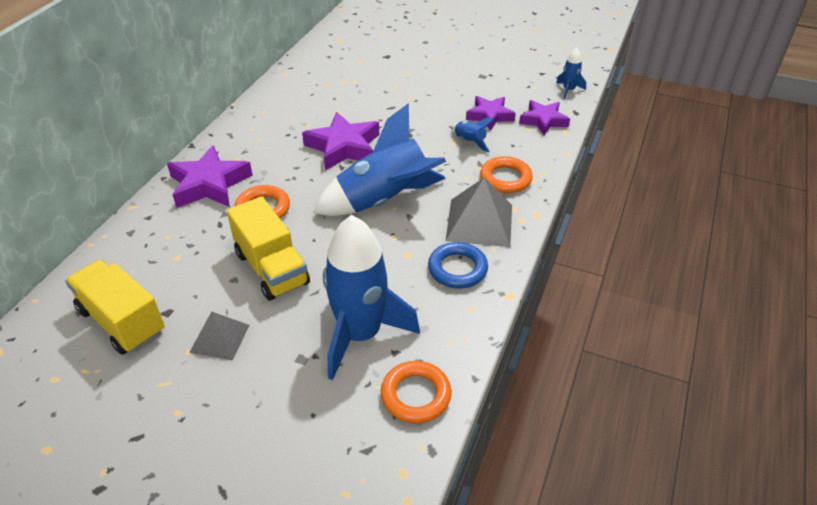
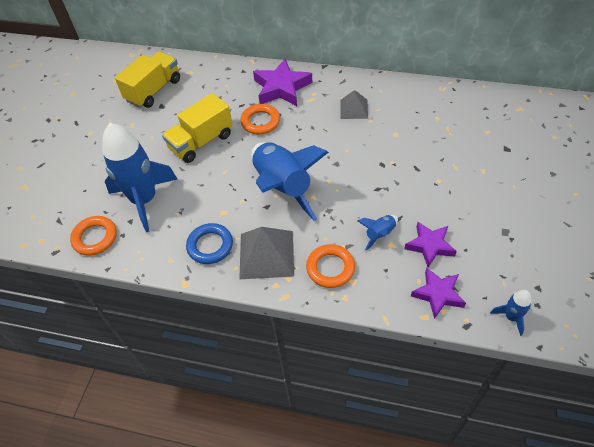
camera: 85 degrees right, 10 degrees up
(219, 338) = (141, 134): grey pyramid -> grey pyramid (354, 109)
(344, 147) = (346, 149): purple star -> none

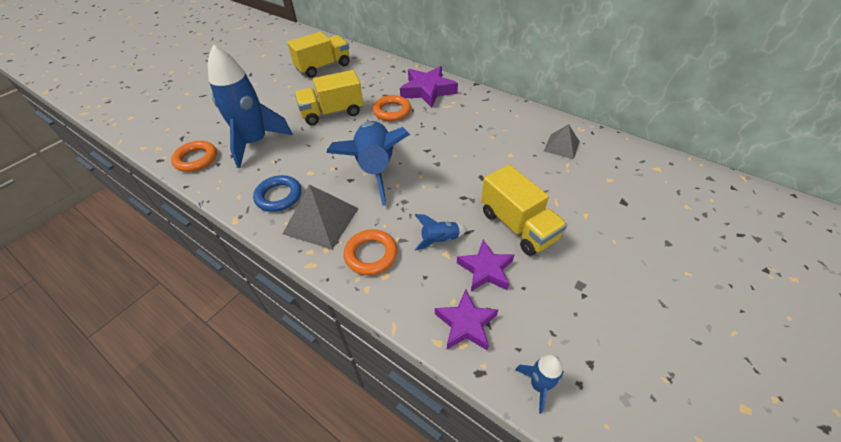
camera: 20 degrees right, 5 degrees down
(354, 109) = (482, 123): grey pyramid -> grey pyramid (561, 146)
(435, 199) = (518, 226): none -> yellow truck

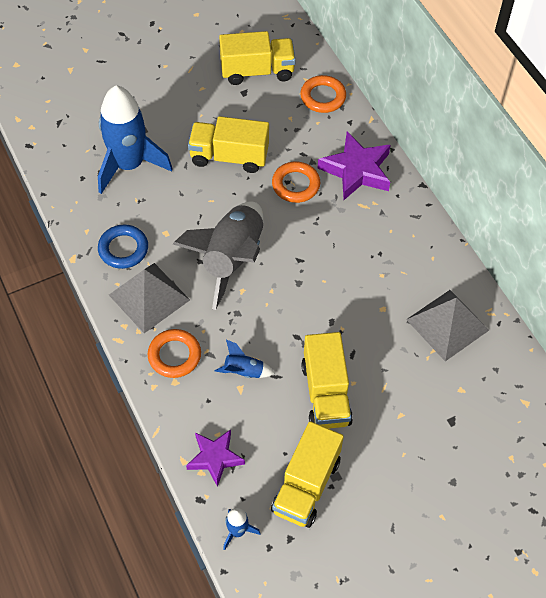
camera: 25 degrees right, 10 degrees up
(196, 159) = (63, 161): orange ring -> orange ring (323, 97)
(375, 168) = (232, 258): blue rocket -> grey rocket
(485, 269) = (264, 420): purple star -> none
(561, 146) = (447, 324): grey pyramid -> grey pyramid, size x1.63
(563, 306) = (306, 485): none -> yellow truck

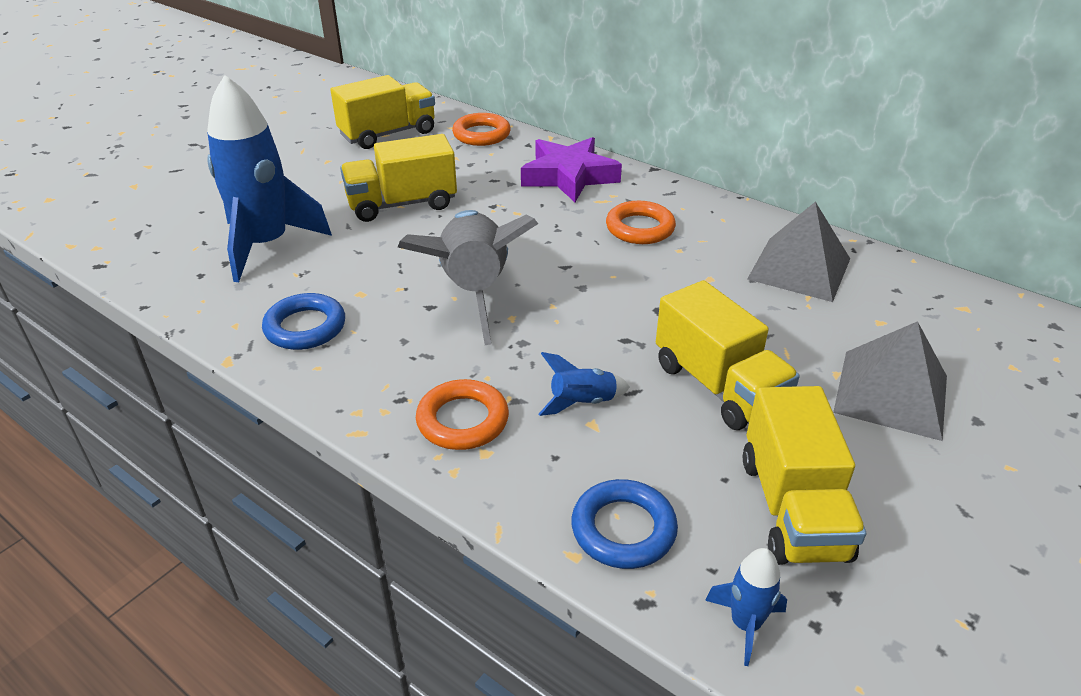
camera: 25 degrees left, 20 degrees down
(149, 297) = (378, 366): grey pyramid -> grey pyramid (891, 394)
(215, 458) = (623, 529): purple star -> blue ring
(296, 185) = (505, 205): orange ring -> orange ring (640, 228)

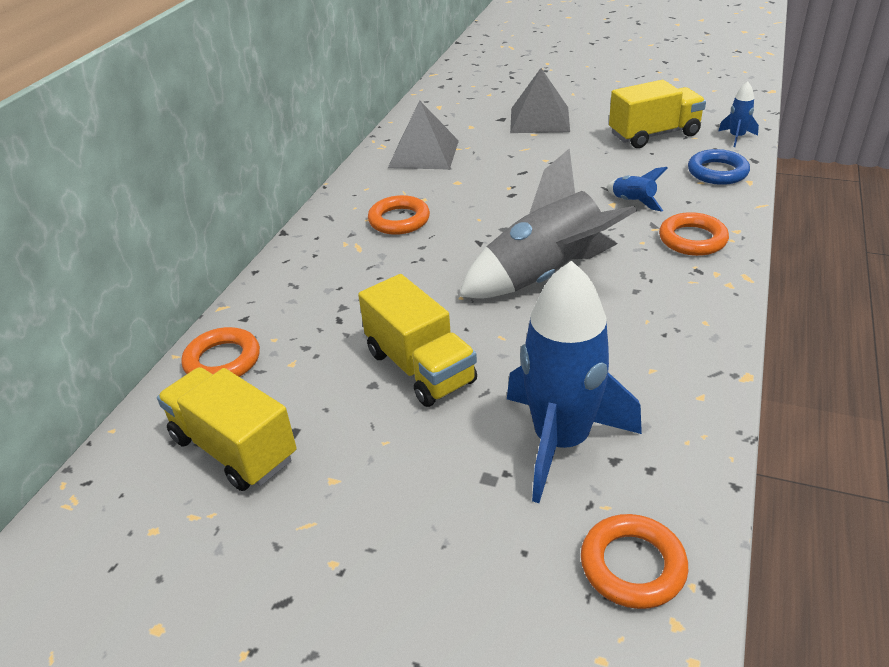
camera: 105 degrees left, 0 degrees up
(145, 244) = (632, 565): none -> orange ring
(305, 327) = (666, 349): blue ring -> none
(569, 176) = (315, 274): purple star -> none
(718, 386) = (576, 164): yellow truck -> none

